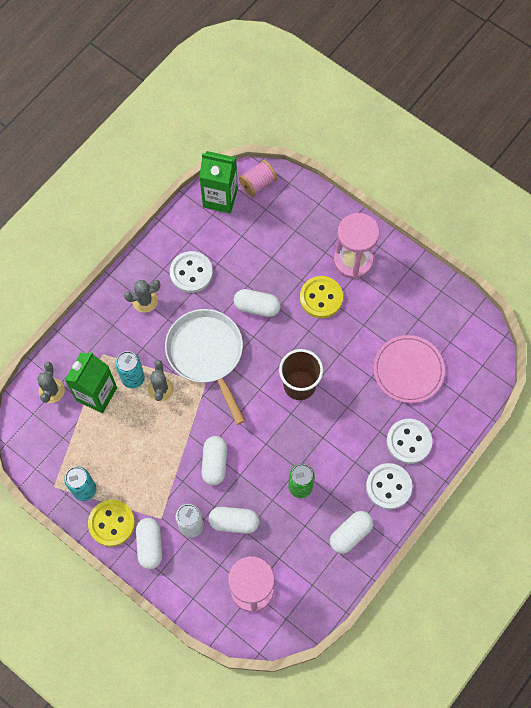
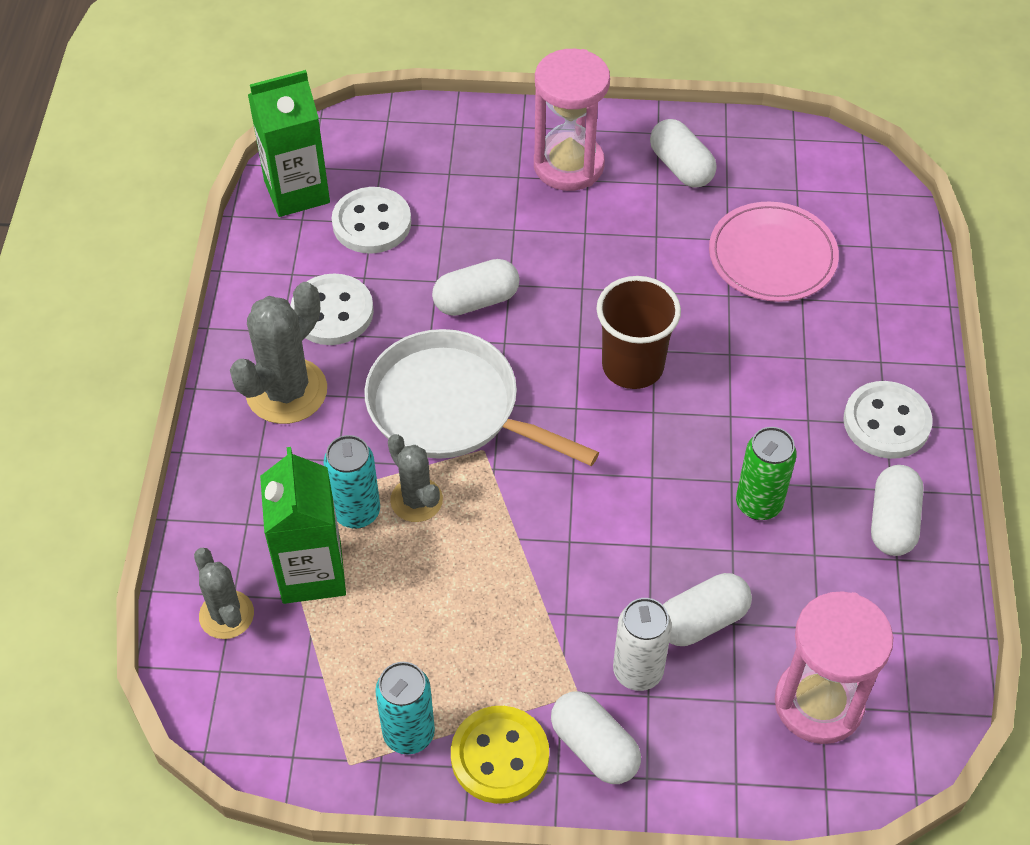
camera: 35 degrees left, 15 degrees down
(145, 301) = (286, 391): grey cactus -> grey cactus, size x1.63
(214, 463) = (596, 554): white capsule -> white capsule (681, 167)
(258, 184) = (341, 145): pink spool -> none
(321, 298) = (563, 236): yellow button -> none
(409, 441) = (859, 346): white button -> white button (372, 223)

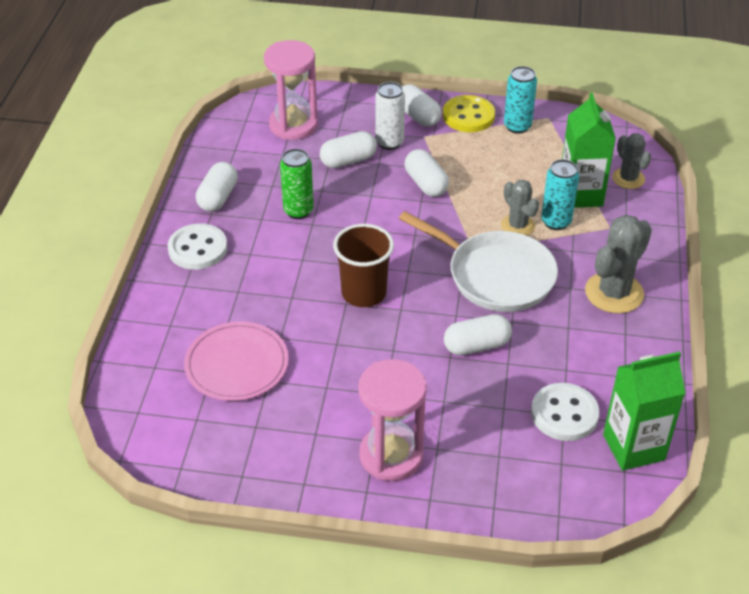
camera: 175 degrees left, 10 degrees down
(332, 312) = (588, 344): white button -> none
(681, 167) = (291, 447): white capsule -> white capsule (426, 184)

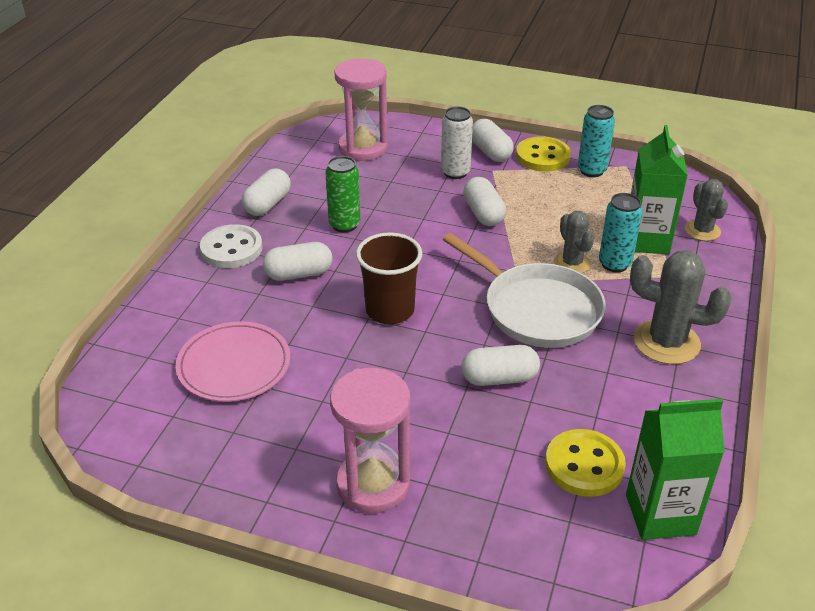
camera: 10 degrees right, 5 degrees down
(348, 160) = (409, 184): white capsule -> white capsule (298, 274)
(564, 414) = (584, 465): white button -> yellow button
(614, 293) = (666, 342): grey cactus -> grey cactus turned 60 degrees clockwise

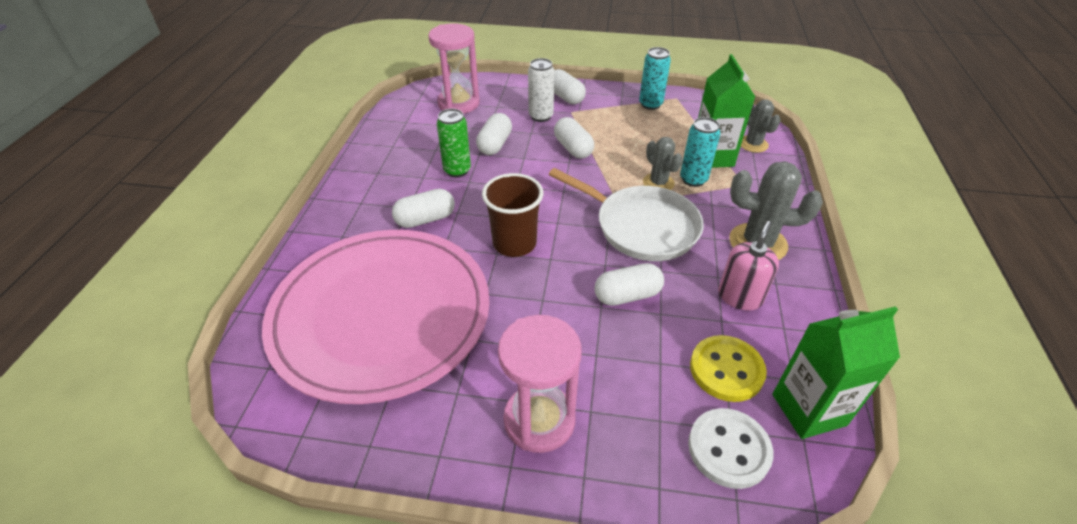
camera: 10 degrees left, 5 degrees up
(231, 249) = (360, 203): white button -> white button (728, 449)
(234, 365) = (381, 315): pink plate -> pink plate, size x2.03
(268, 204) = (385, 159): white capsule -> white capsule (495, 144)
(542, 156) = (608, 97): yellow button -> none
(625, 395) = (740, 297): none -> pink soap dispenser

